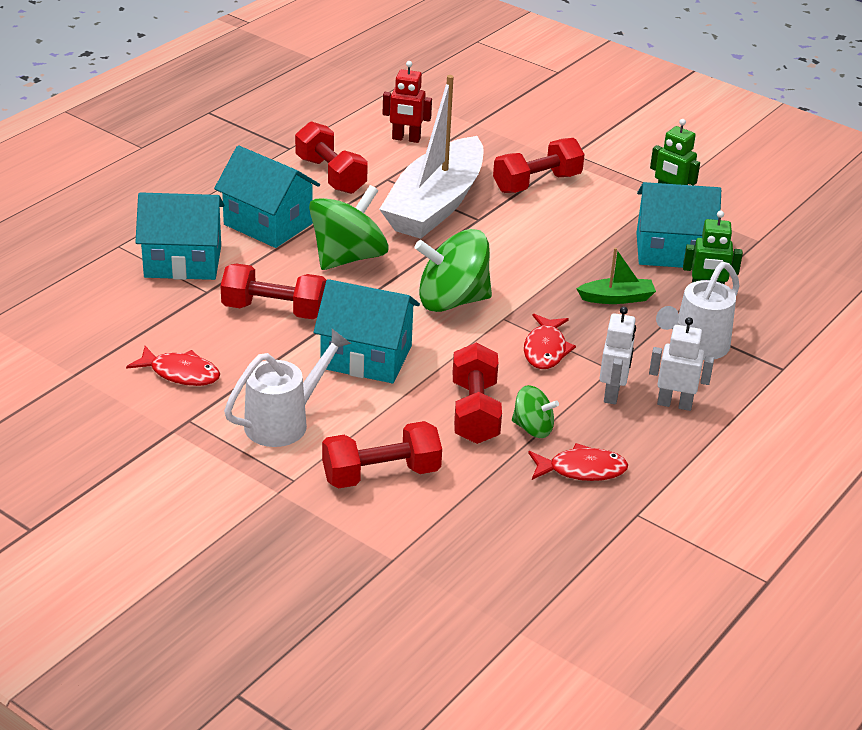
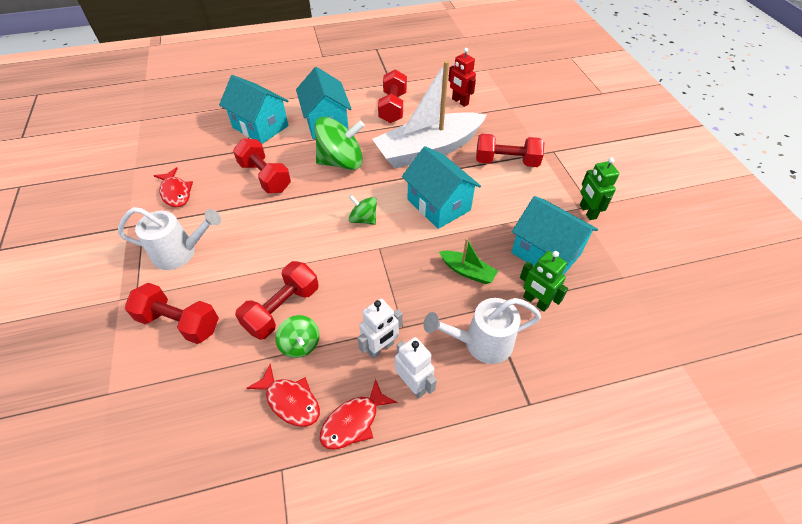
camera: 40 degrees right, 15 degrees up
(366, 357) = (272, 233): turquoise house -> turquoise house (439, 205)
(452, 301) = (363, 219): green spinning top -> green spinning top, size x0.53
(545, 349) = (377, 286): red fish -> red fish (353, 421)

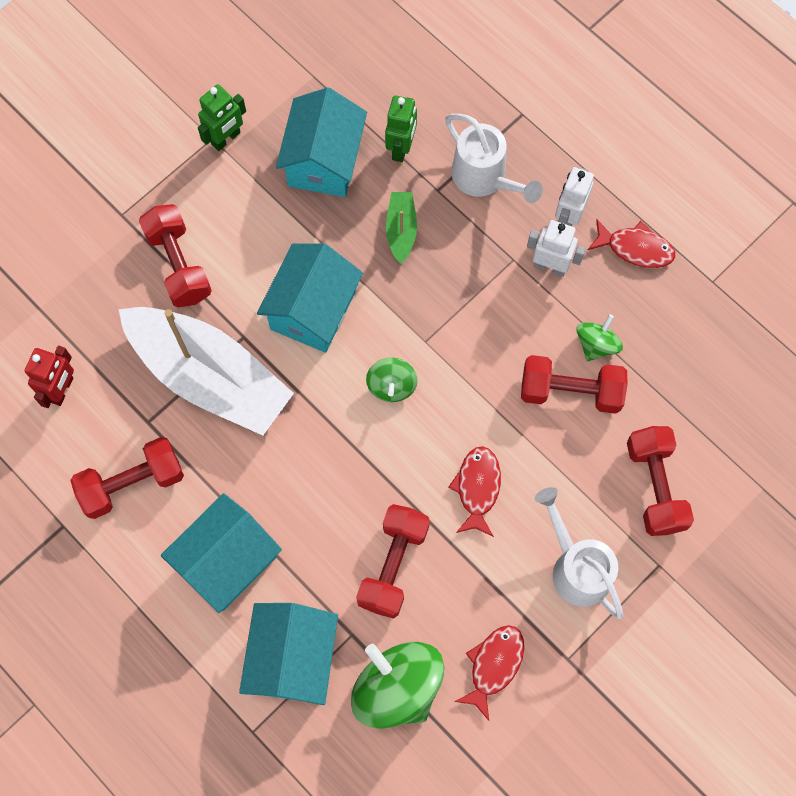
camera: 120 degrees left, 20 degrees up
(290, 401) = (655, 314): red fish -> red fish (477, 488)
(341, 162) = (303, 481): green spinning top -> green spinning top (397, 688)

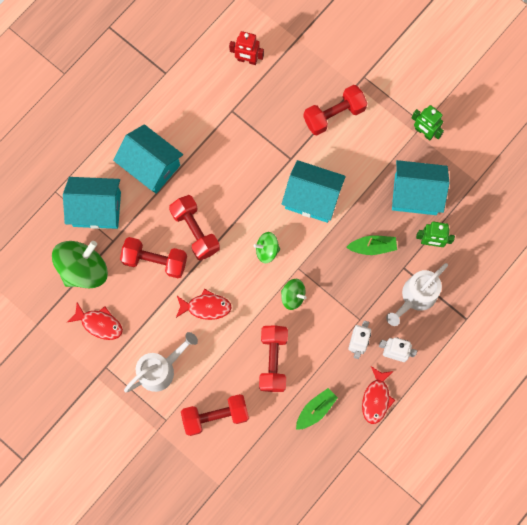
camera: 85 degrees right, 5 degrees up
(132, 483) = (193, 107): red dumbbell -> red dumbbell (195, 231)
(209, 377) = (263, 142): white boat -> none
(596, 345) = (306, 375): green spinning top -> green spinning top (293, 296)
(650, 336) = (315, 410): none -> green boat

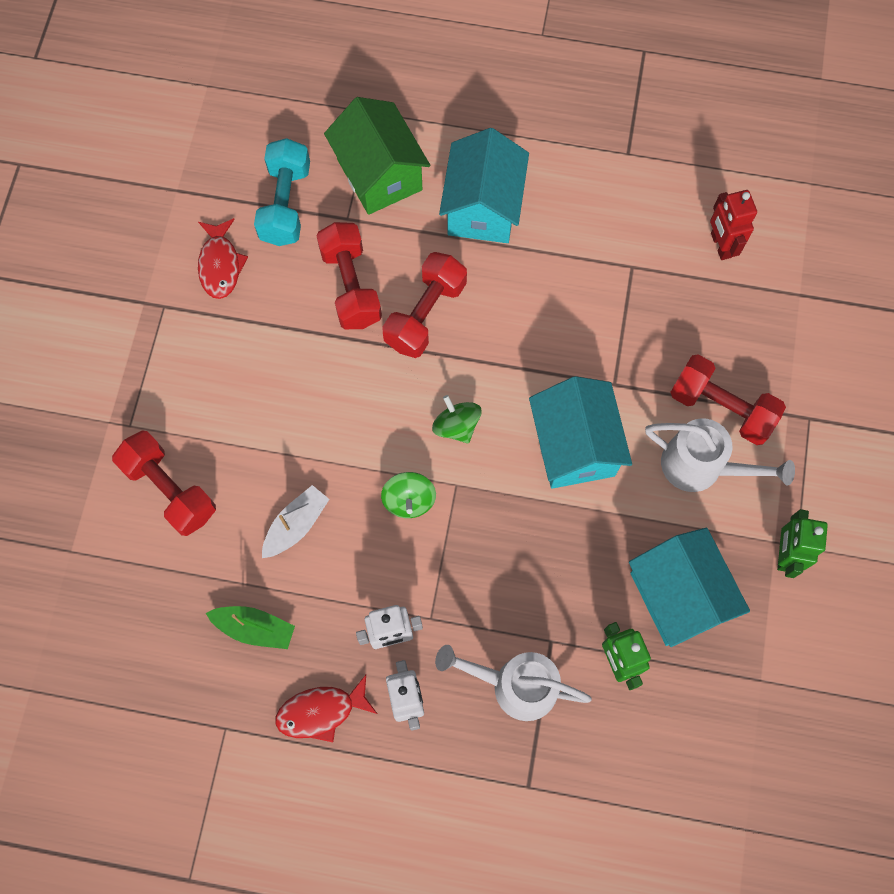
camera: 60 degrees right, 5 degrees down
(83, 269) = (285, 204): green spinning top -> turquoise dumbbell
(97, 209) = (379, 174): turquoise house -> green house
(161, 369) = (199, 379): white watering can -> white watering can (701, 467)
(206, 307) = (323, 389): red fish -> none
(273, 360) = (296, 525): red dumbbell -> white boat
(372, 247) = (554, 575): green boat -> none

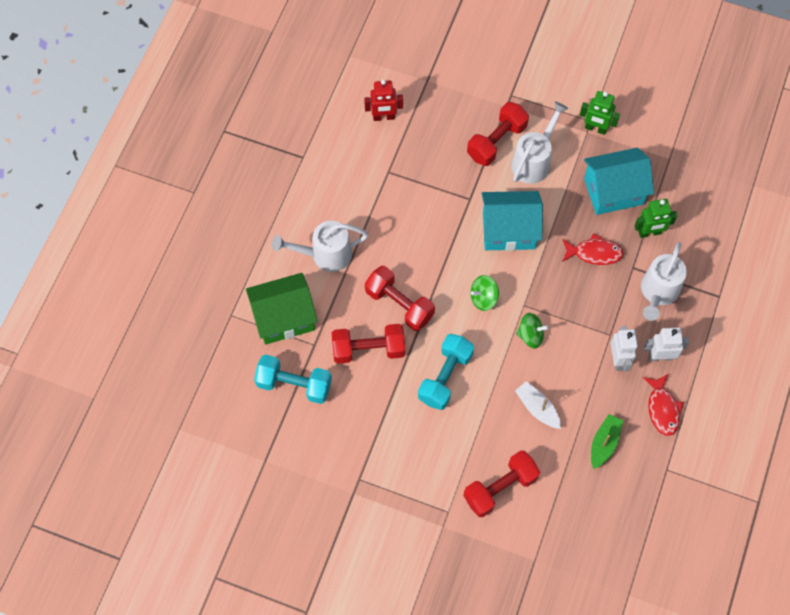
camera: 80 degrees left, 5 degrees down
(220, 265) = (334, 436): red fish -> red fish (594, 253)
(325, 392) = (445, 377): none -> turquoise dumbbell
(482, 207) = (325, 255): turquoise house -> white watering can

